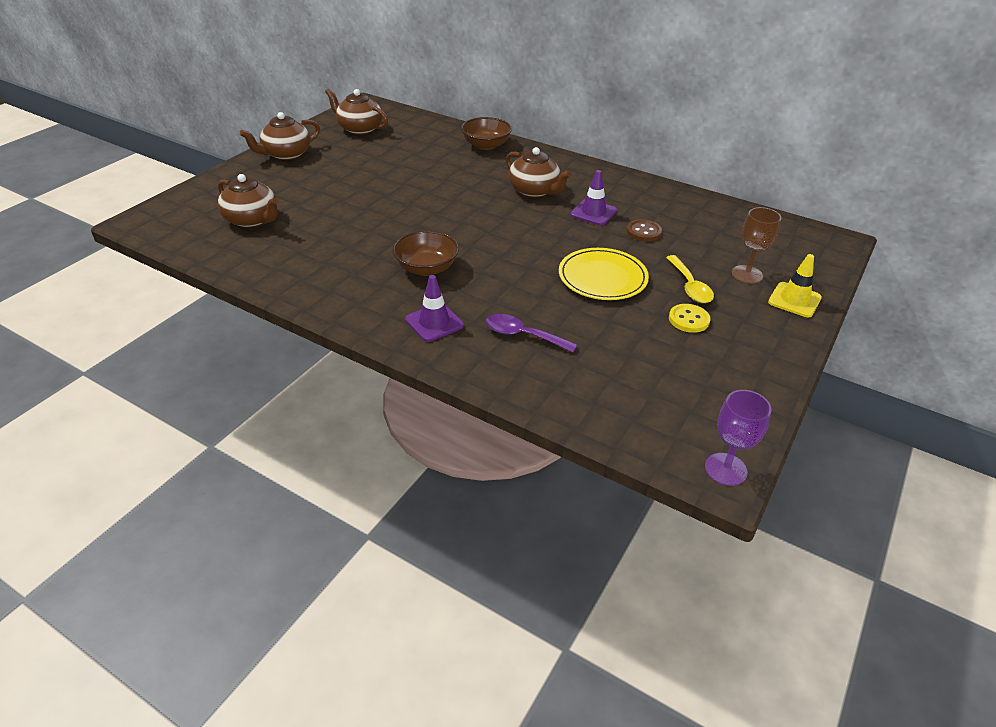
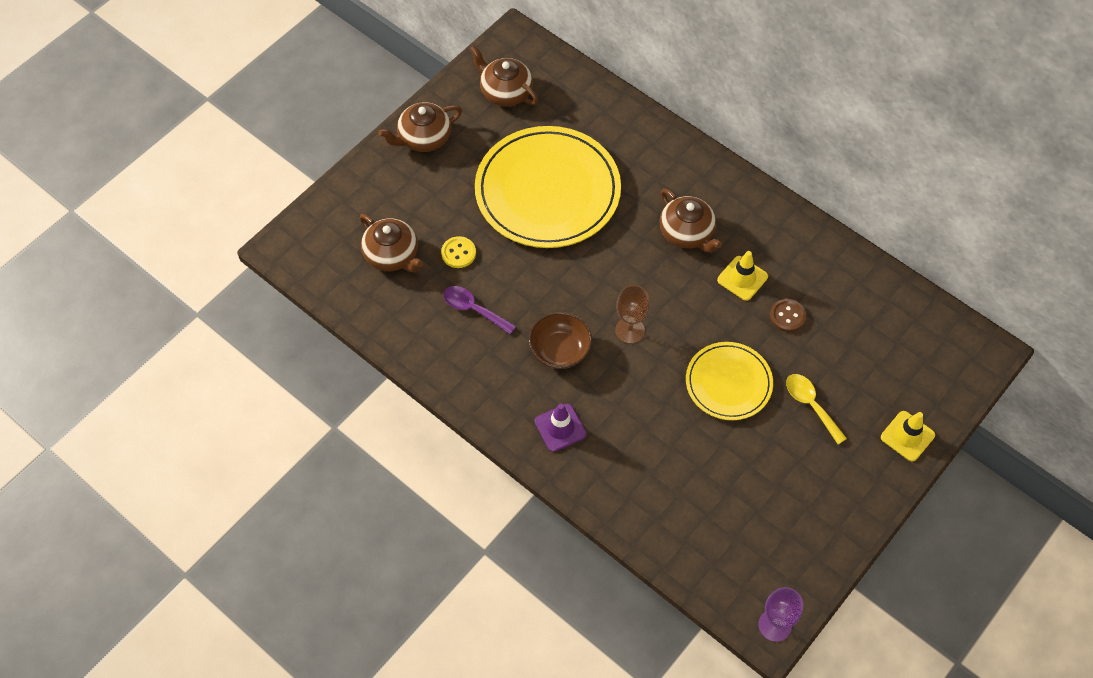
camera: 10 degrees right, 20 degrees up
(402, 175) = (547, 191): none -> yellow plate
(486, 145) = (646, 140): brown bowl -> none
(523, 335) = (638, 454): purple spoon -> purple spoon (473, 309)
(593, 213) = (742, 278): purple traffic cone -> yellow traffic cone
(688, 319) = (796, 451): yellow button -> yellow button (458, 253)
(690, 286) = (811, 405): yellow spoon -> yellow spoon turned 150 degrees clockwise
(747, 274) = (873, 394): brown goblet -> brown goblet (630, 330)

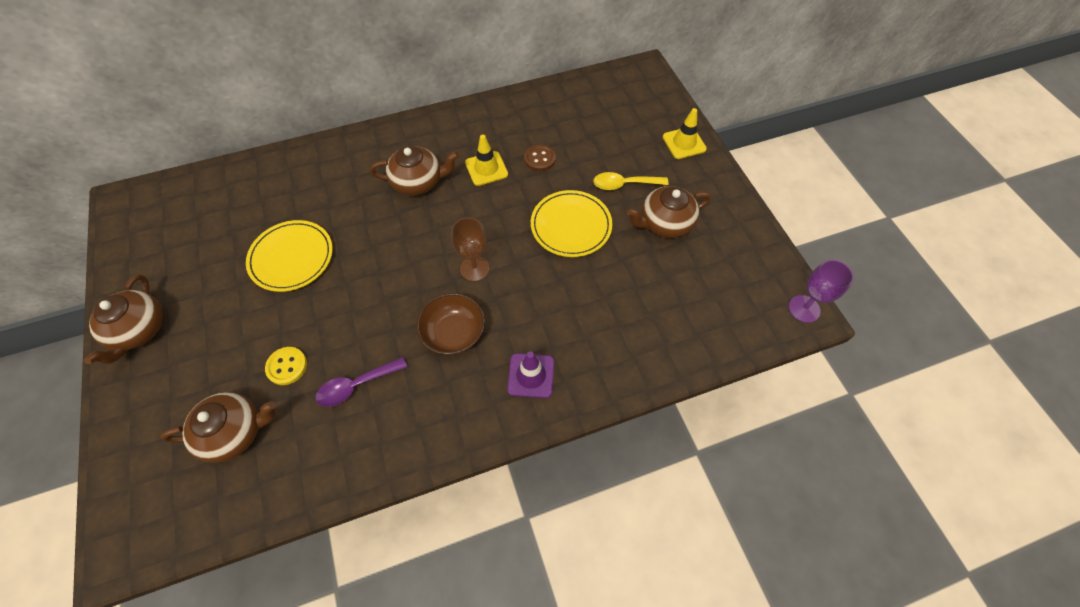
camera: 60 degrees left, 0 degrees up
(505, 92) = (164, 237): brown teapot -> brown teapot (665, 223)
(547, 191) = (291, 257): yellow plate -> yellow plate, size x0.55

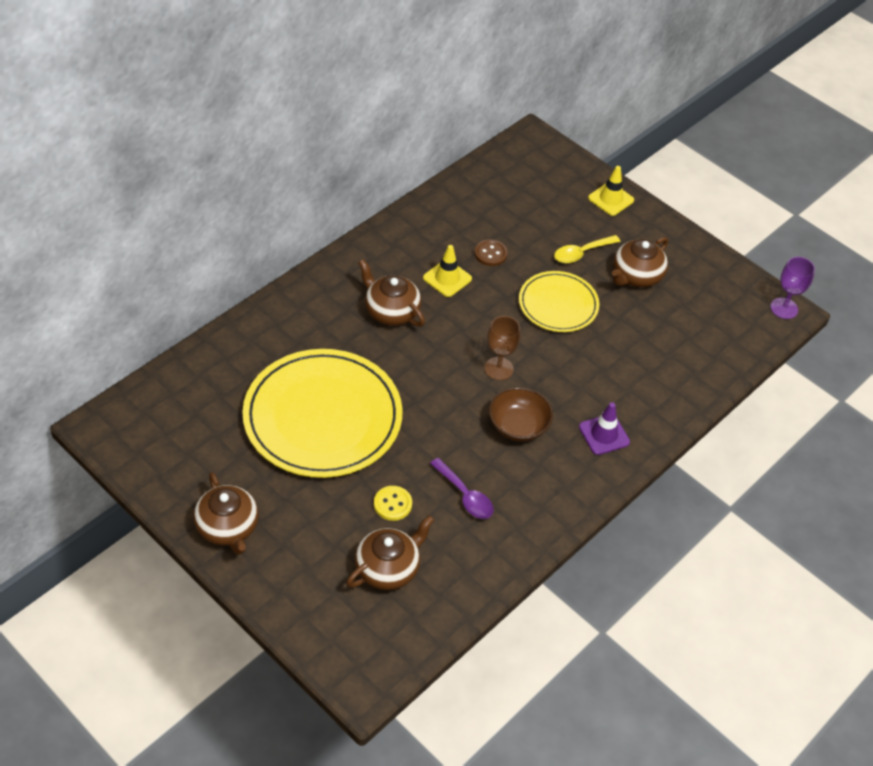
camera: 30 degrees left, 10 degrees down
(291, 257) = (323, 417): yellow plate -> yellow plate, size x1.81
(356, 385) = (465, 495): purple spoon -> purple spoon turned 75 degrees counterclockwise
(418, 182) = (391, 311): brown teapot -> brown teapot turned 105 degrees counterclockwise

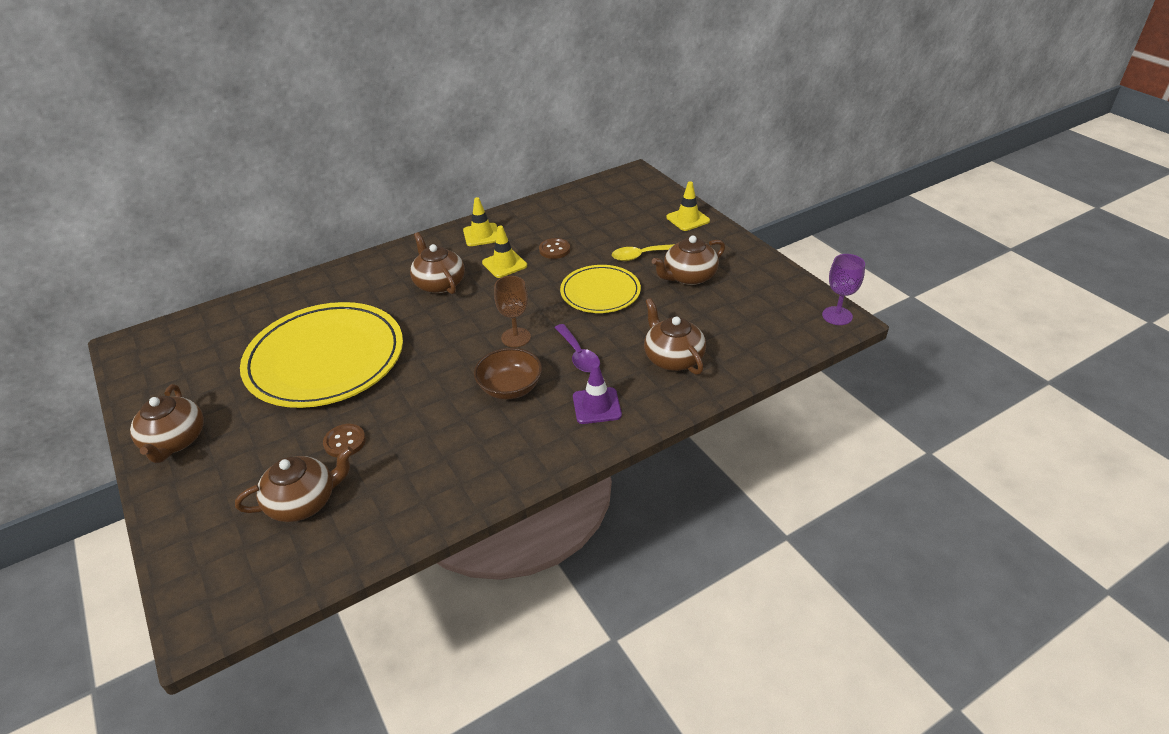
camera: 20 degrees right, 10 degrees down
(392, 504) = (345, 442): yellow button -> brown button
(405, 241) = (481, 235): none -> yellow traffic cone
(465, 495) = (422, 444): purple spoon -> purple spoon (578, 355)
(653, 374) = (673, 358): none -> brown teapot

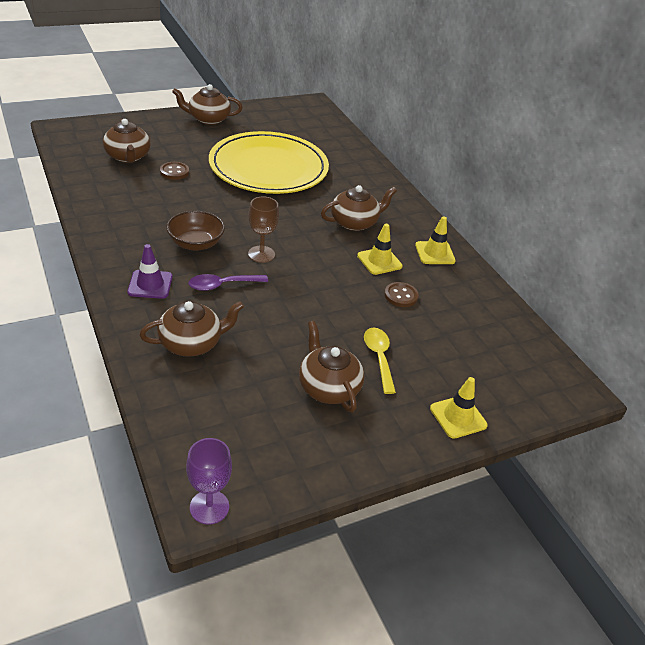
camera: 90 degrees right, 0 degrees up
(600, 292) = (316, 314): yellow plate -> none

